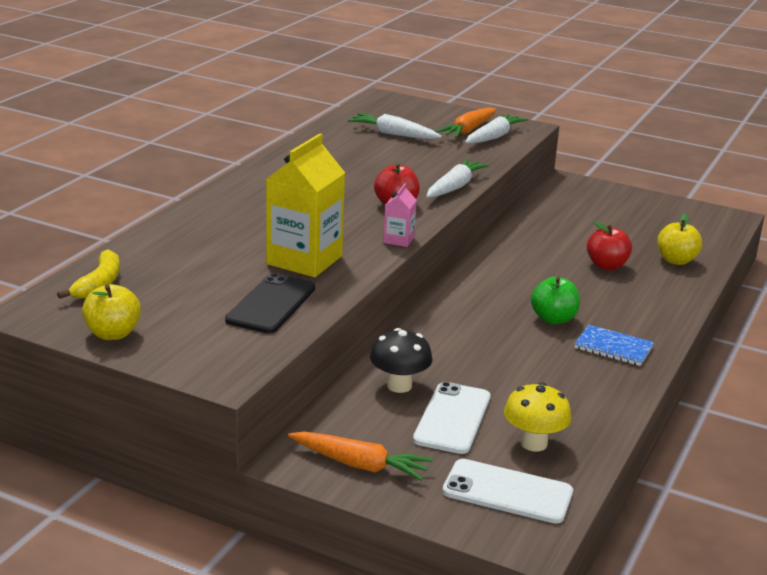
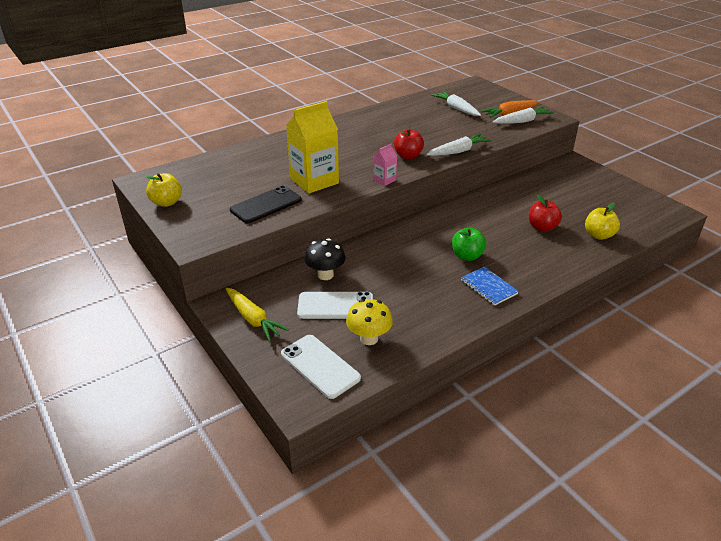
camera: 30 degrees right, 10 degrees up
(99, 284) = (191, 171): yellow banana -> none
(360, 465) = (253, 319): orange carrot -> yellow carrot
(452, 418) = (335, 306): white phone -> white phone turned 45 degrees clockwise

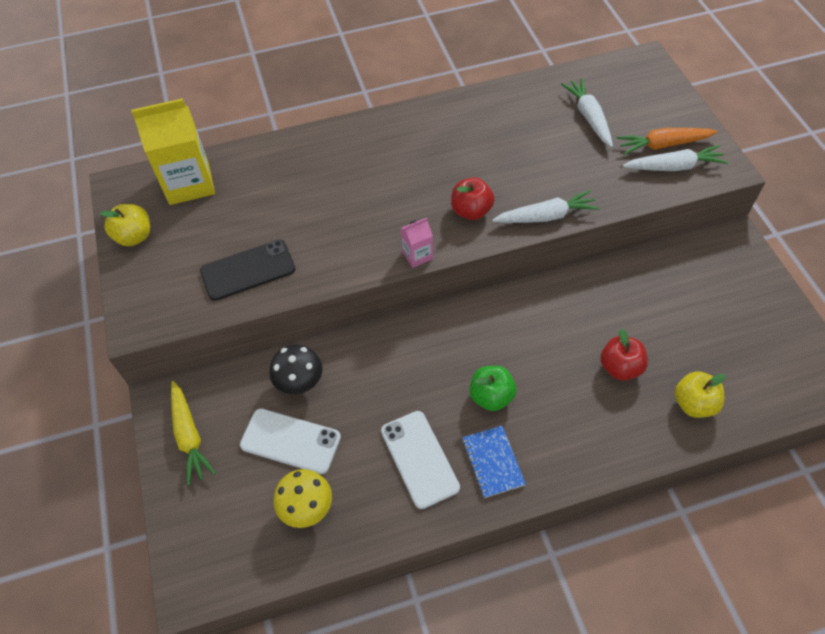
camera: 20 degrees right, 20 degrees up
(314, 181) = (326, 236): yellow carton -> yellow carton (189, 183)
(320, 366) = (233, 536): white phone -> white phone (419, 459)

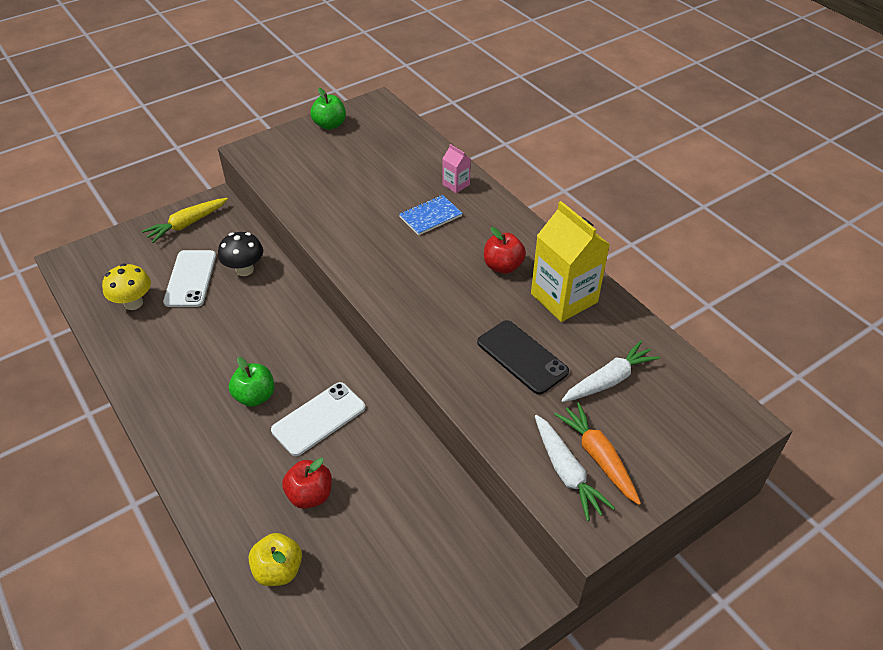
camera: 70 degrees right, 10 degrees down
(134, 236) = (330, 125): yellow apple -> green apple
(189, 183) = (393, 135): yellow carton -> yellow carton (564, 298)
(248, 270) = (314, 189): black phone -> black phone (522, 357)
(417, 255) = (361, 284): pink carton -> pink carton (456, 184)
(419, 459) = (184, 360): white phone -> white phone (318, 419)
(471, 211) = (429, 309): red apple -> red apple (503, 266)
(492, 462) = (187, 411): blue notebook -> blue notebook (430, 216)
(546, 216) = (443, 367): white carrot -> none

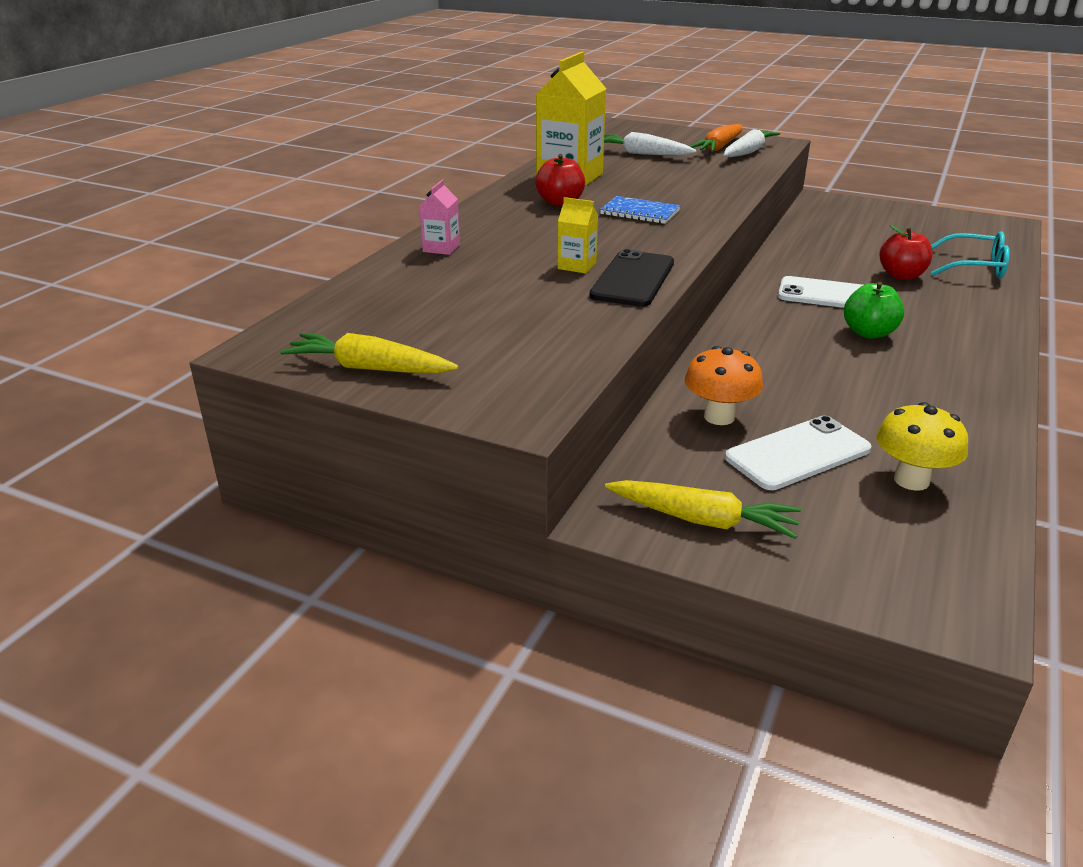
camera: 120 degrees left, 15 degrees down
(244, 270) = (719, 417): black mushroom -> orange mushroom
(278, 570) = (974, 267): yellow apple -> turquoise glasses
(330, 125) = (369, 368): green apple -> yellow carrot
(381, 226) = (577, 266): none -> yellow carton
(430, 216) = (523, 247): blue notebook -> blue notebook (639, 212)
(522, 357) = (665, 178): black phone -> black phone (632, 279)

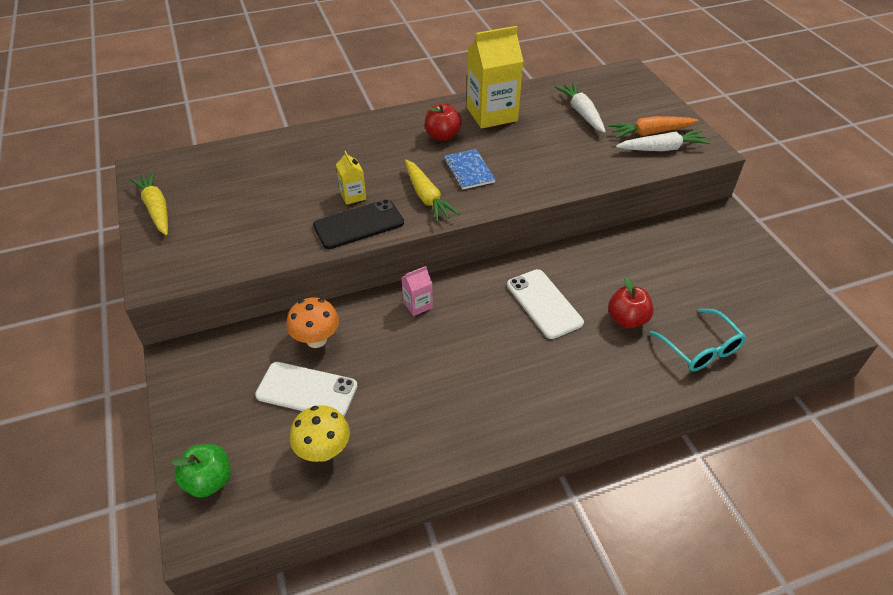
camera: 45 degrees right, 15 degrees up
(441, 248) = (319, 141): pink carton -> pink carton (417, 305)
(703, 520) = (204, 389): yellow carrot -> yellow carrot (427, 197)
(868, 333) = (505, 347): green apple -> green apple (209, 481)

